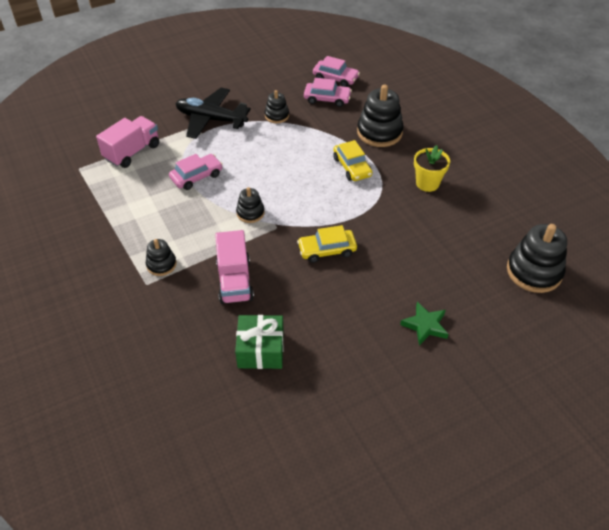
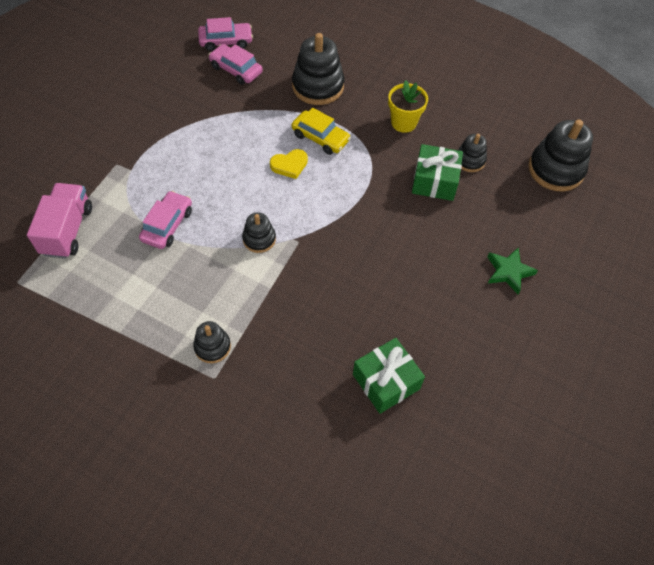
camera: 35 degrees left, 10 degrees up
(211, 119) = (128, 148): black plane -> none
(235, 281) = (303, 323): pink truck -> none
(276, 116) = (198, 112): black stacking toy -> black stacking toy (470, 160)
(313, 175) = (289, 165): none -> yellow heart
(327, 99) = (236, 70): pink car -> pink car turned 120 degrees counterclockwise
(327, 250) = (366, 241): yellow car -> none
(418, 234) = (435, 181): none -> green gift

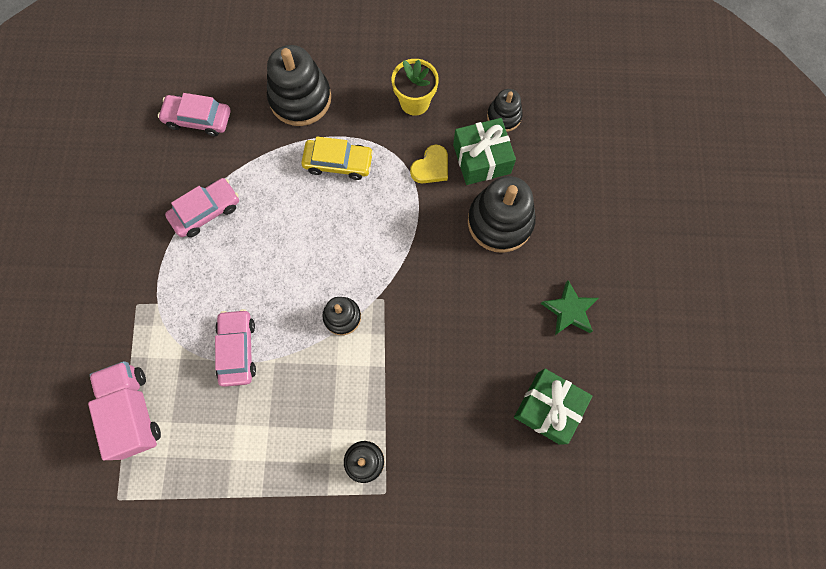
camera: 25 degrees left, 15 degrees up
(226, 41) = (165, 86): pink car -> pink car (206, 211)
(289, 165) = (324, 213): yellow heart -> yellow heart (431, 167)
(508, 272) = (602, 228): green star -> green star (569, 310)
(555, 170) = (591, 87): black stacking toy -> black stacking toy (500, 222)

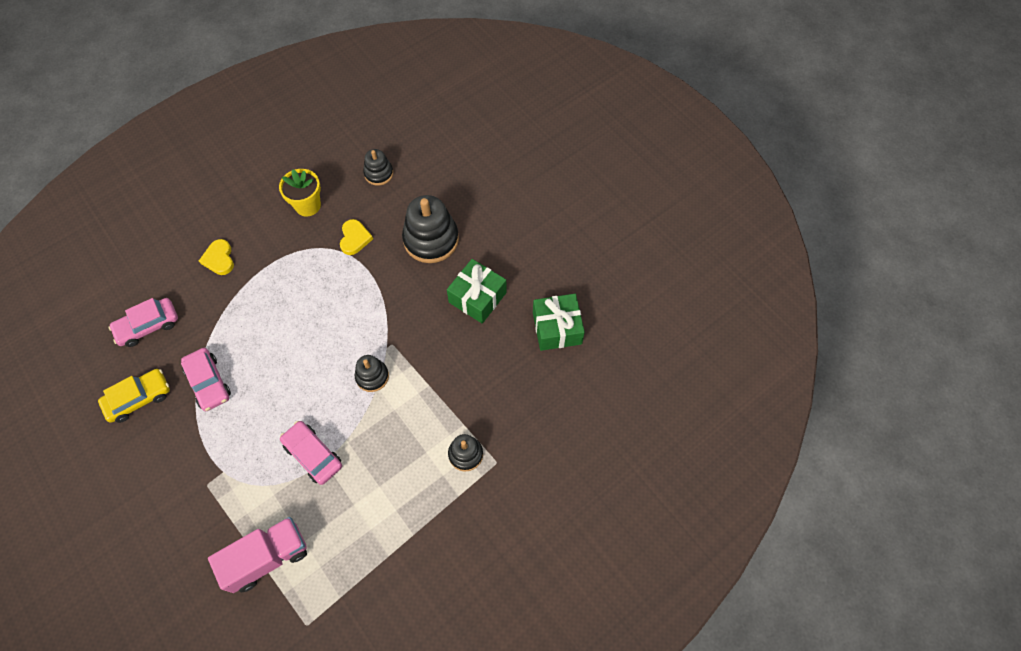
camera: 40 degrees left, 10 degrees down
(133, 411) = (267, 557): pink truck -> pink truck turned 120 degrees clockwise
(206, 211) = (208, 382): pink car -> pink car turned 135 degrees clockwise
(300, 99) = (219, 259): black stacking toy -> yellow heart
(338, 163) = (284, 281): yellow car -> yellow car (139, 398)
(481, 159) = (385, 210): green gift -> green gift (477, 297)
(569, 310) = (521, 261): green star -> none

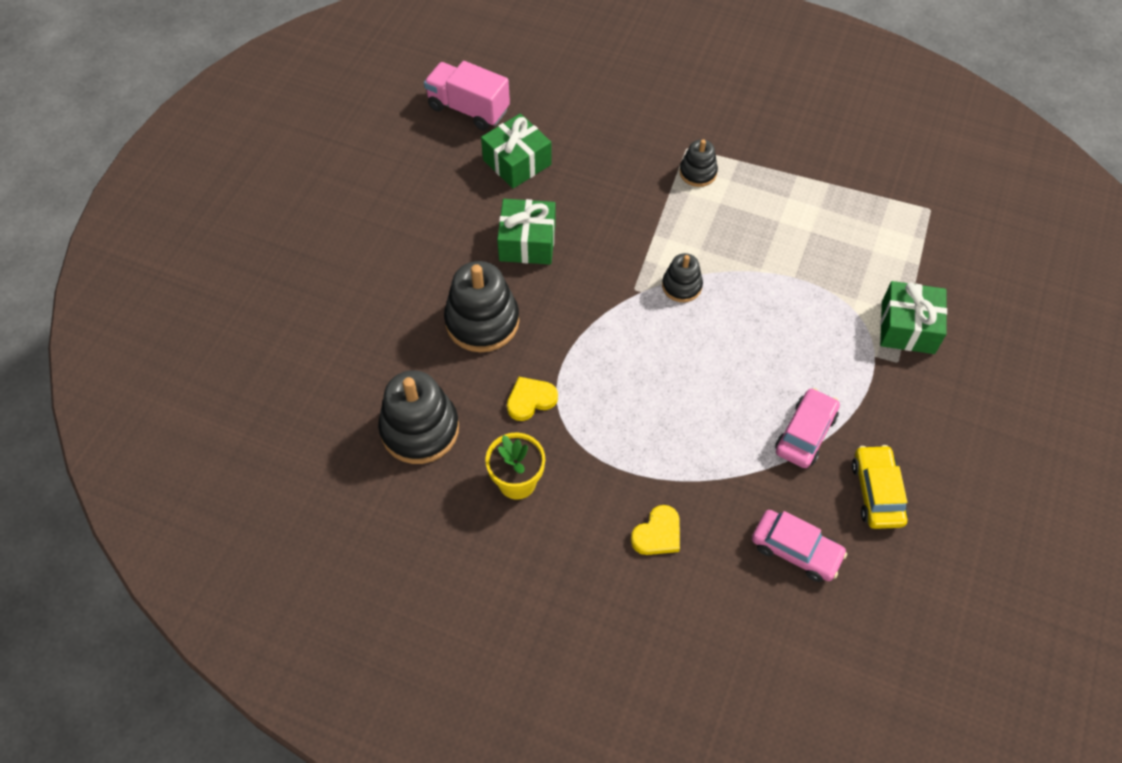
camera: 120 degrees left, 5 degrees down
(139, 398) = (876, 492): yellow car -> yellow car turned 60 degrees clockwise
(224, 514) = (907, 327): none -> green gift
(267, 557) = (909, 269): pink truck -> pink truck (468, 109)
(313, 455) = (796, 289): pink car -> none
(379, 173) = (420, 429): black stacking toy -> black stacking toy, size x1.81

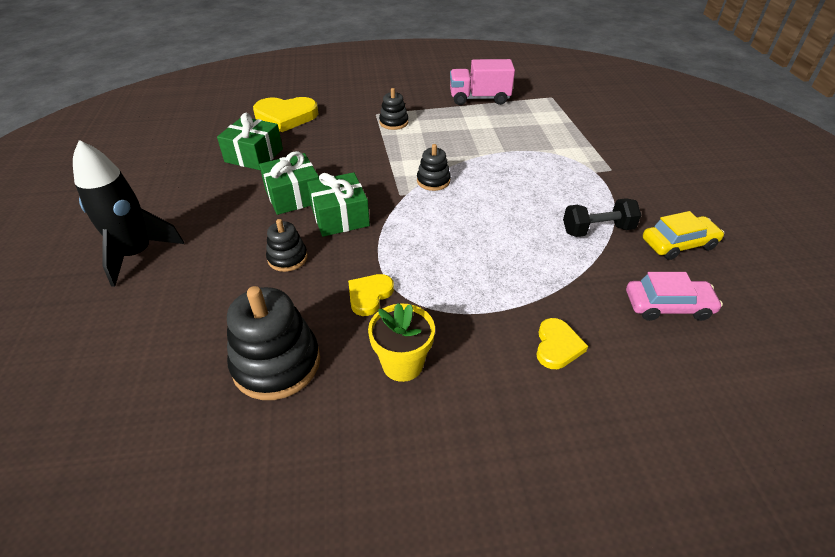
camera: 30 degrees left, 15 degrees down
(356, 254) = (137, 254): none -> black rocket
(468, 109) = (194, 139): pink truck -> pink truck (479, 98)
(482, 321) = (287, 258): black stacking toy -> black stacking toy, size x0.55
(581, 110) = (286, 117): none -> yellow heart
(805, 433) = (597, 230): pink car -> black dumbbell
(876, 492) = (678, 244): yellow car -> yellow car turned 105 degrees clockwise
(907, 327) = (598, 151): green gift -> green gift (340, 217)

